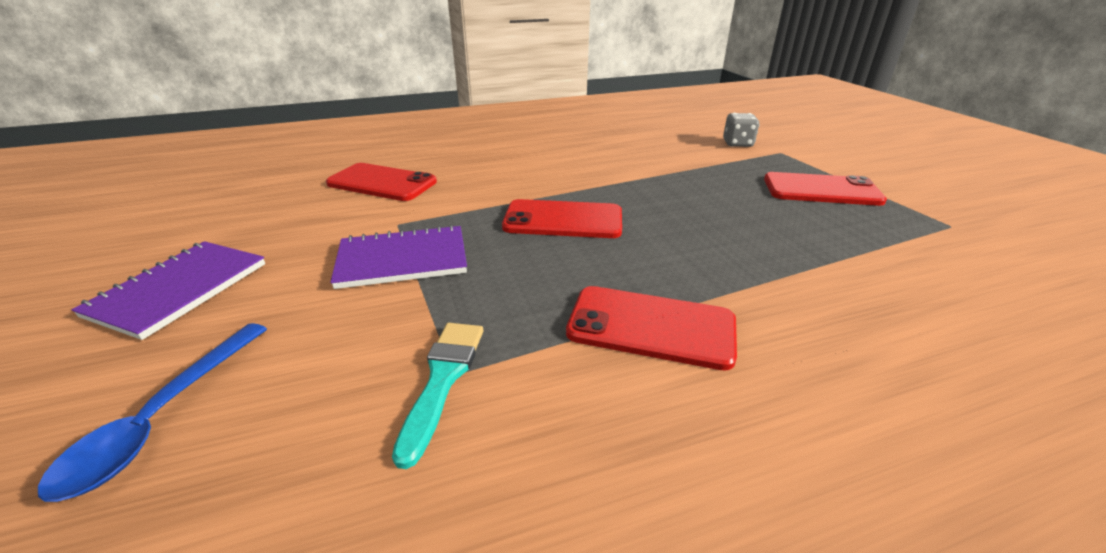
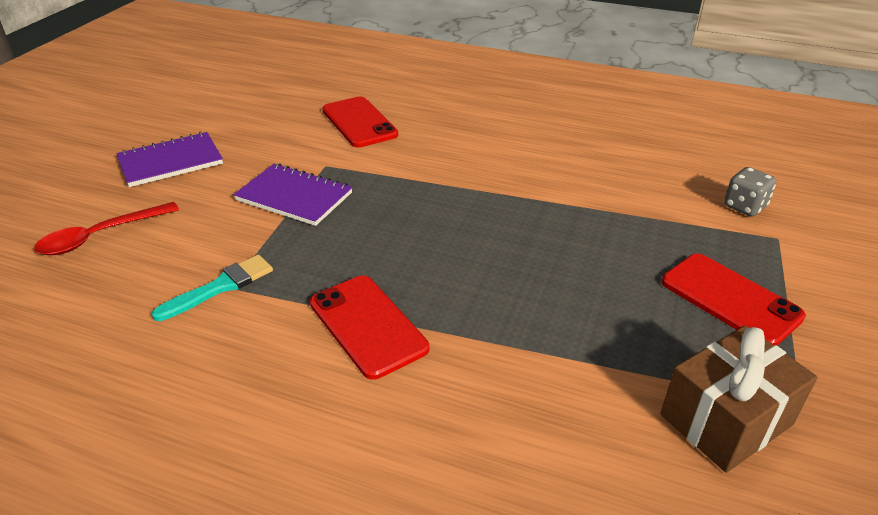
camera: 40 degrees right, 5 degrees up
(162, 418) = (100, 236): blue spoon -> red spoon
(563, 220) = (436, 215): red phone -> none
(946, 252) = (726, 419): none -> brown gift

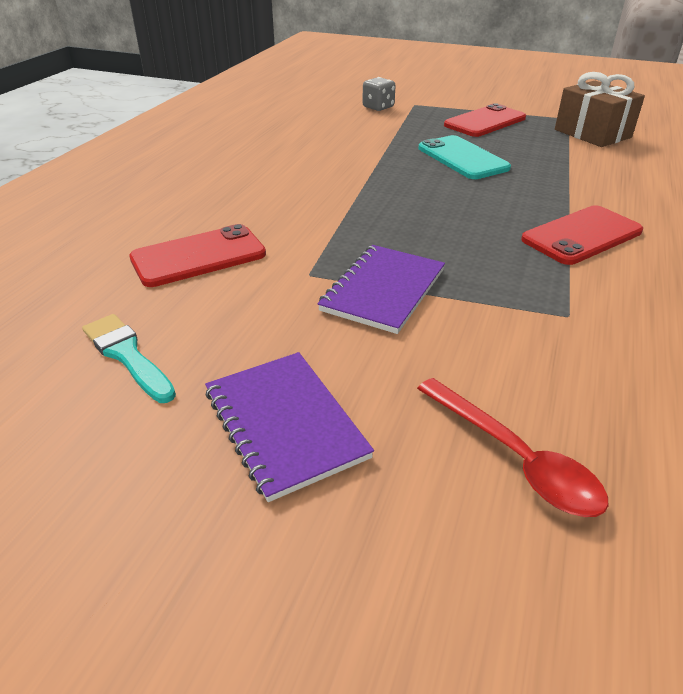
camera: 90 degrees left, 0 degrees up
(220, 287) = (573, 322): turquoise brush -> turquoise brush (127, 355)
(576, 262) = (462, 158): none -> turquoise phone

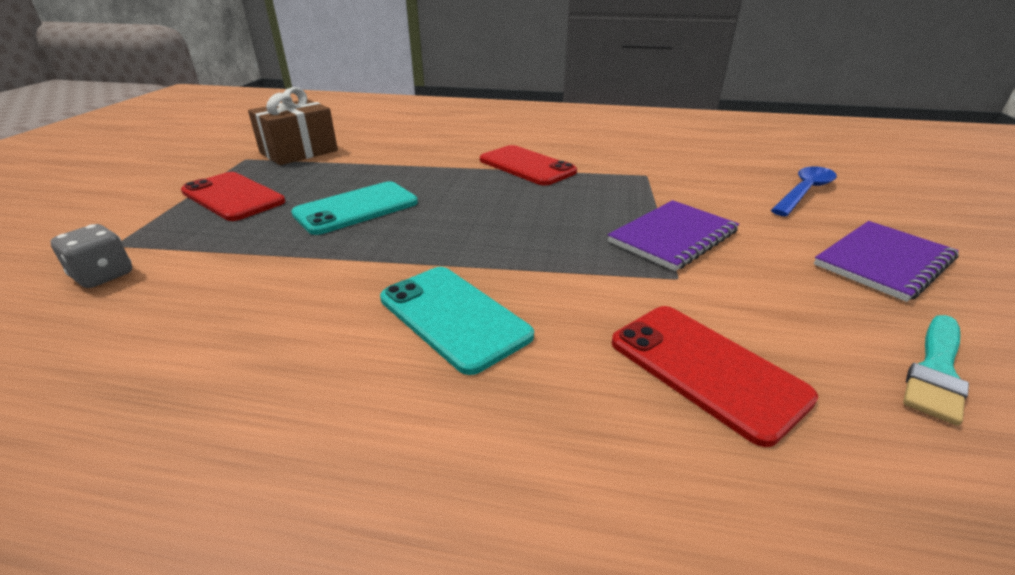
camera: 100 degrees left, 5 degrees down
(297, 186) = (453, 317): none -> turquoise phone
(383, 290) = (673, 237): purple notebook -> purple notebook turned 60 degrees counterclockwise
(515, 458) = (804, 192): red spoon -> blue spoon

